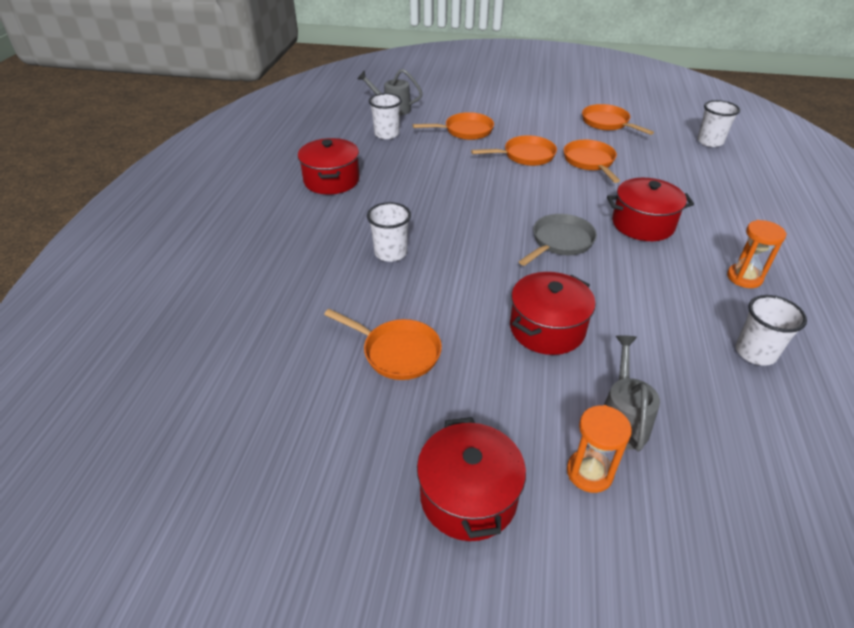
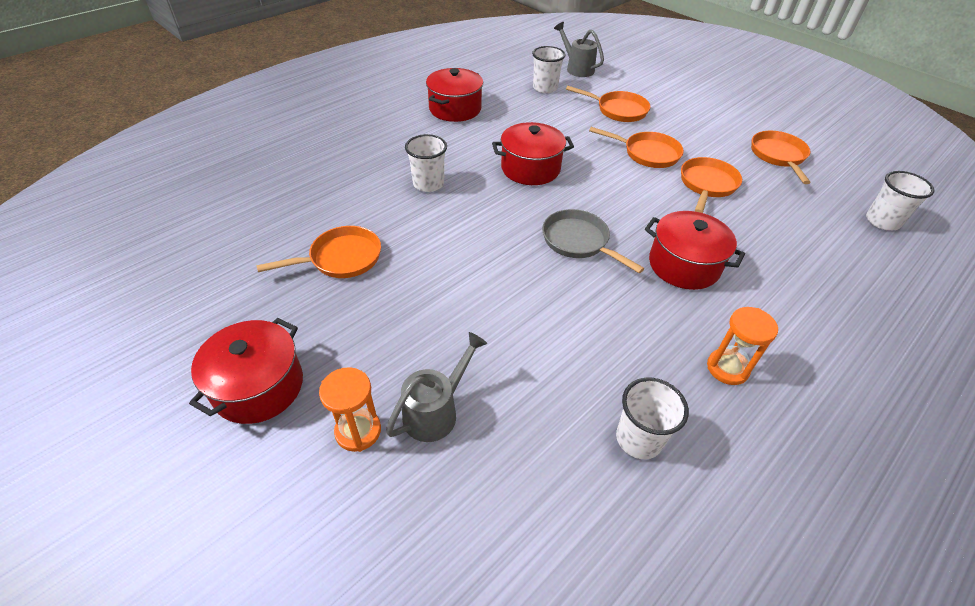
camera: 35 degrees right, 5 degrees up
(397, 352) = (341, 258): orange pan -> orange pan turned 90 degrees counterclockwise
(547, 329) = (472, 305): red pot -> red pot (530, 168)
(560, 242) = (578, 242): grey pan -> grey pan turned 120 degrees counterclockwise

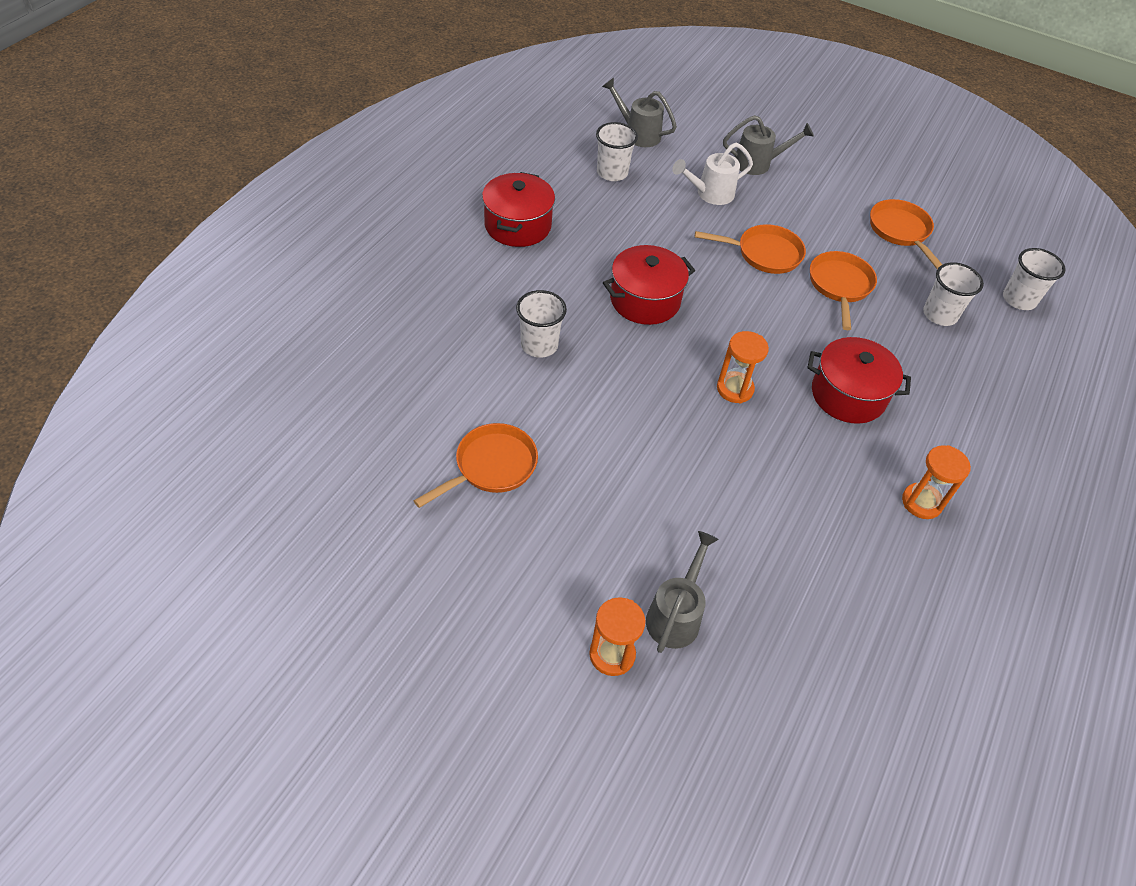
camera: 20 degrees left, 5 degrees up
(258, 386) = (488, 635): red pot -> none
(578, 242) = (735, 389): grey pan -> orange hourglass
(618, 110) = (710, 194): orange pan -> white watering can
(639, 439) = (867, 593): white cup -> white cup (940, 315)
(667, 97) = (758, 164): none -> grey watering can

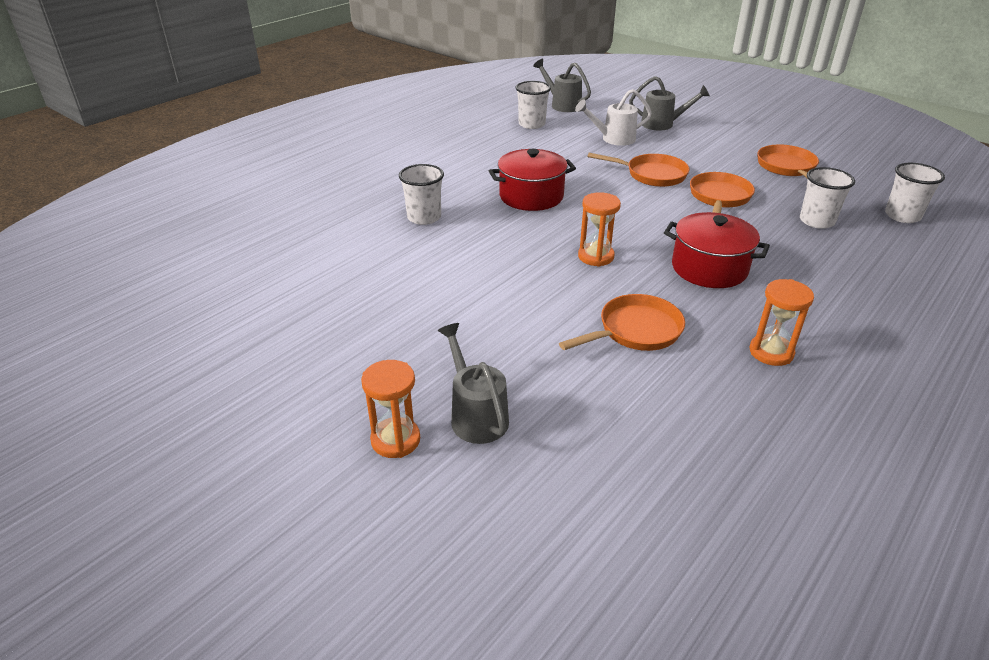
camera: 15 degrees right, 15 degrees down
(491, 467) = (343, 291): orange pan -> orange pan (635, 331)
(517, 225) = (438, 149): red pot -> none
(676, 615) = (476, 415): grey watering can -> grey watering can turned 60 degrees counterclockwise

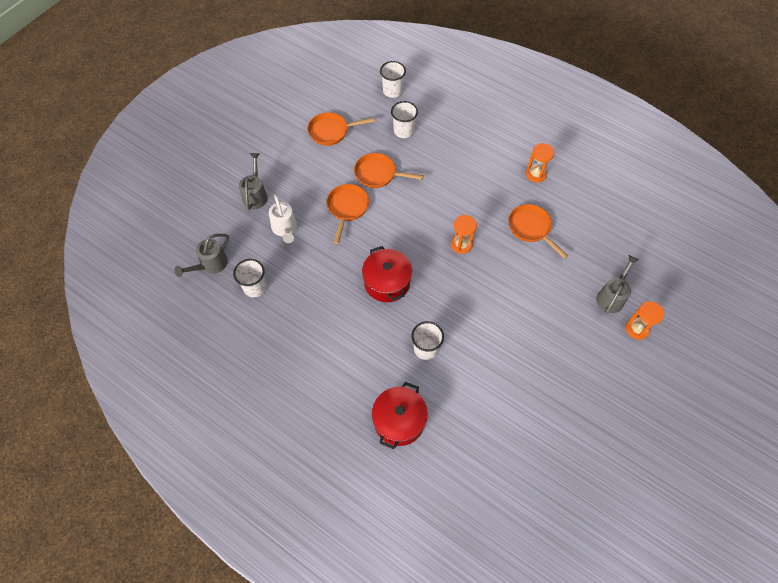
camera: 95 degrees left, 25 degrees up
(476, 415) = (611, 296): grey watering can -> grey watering can turned 150 degrees clockwise
(709, 268) = (465, 189): red pot -> red pot (399, 421)

